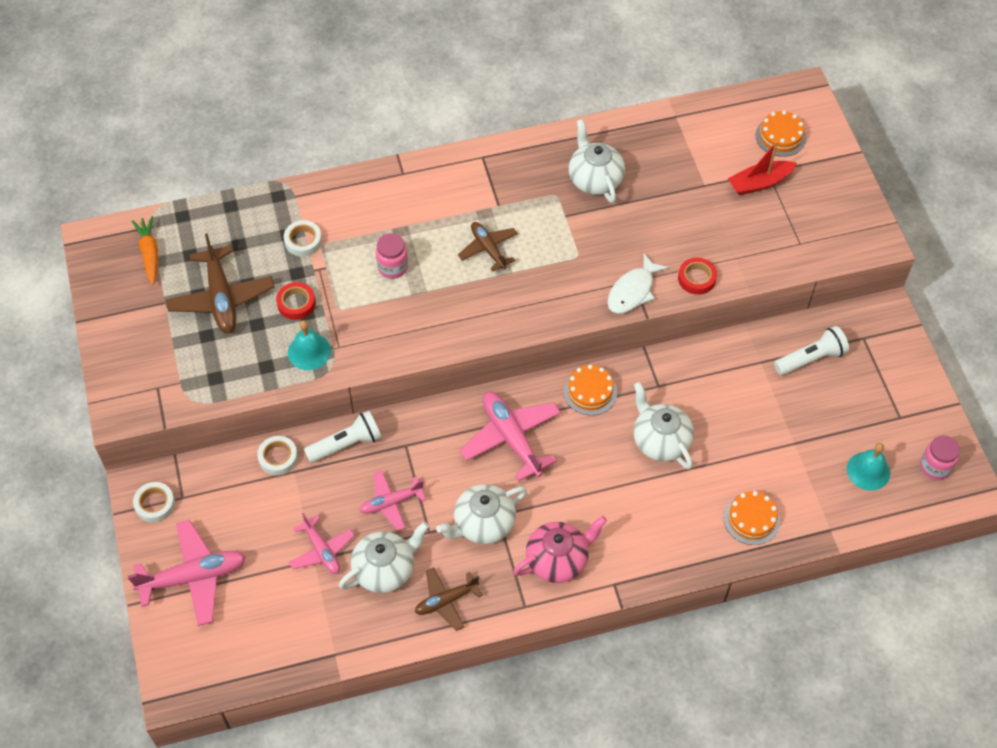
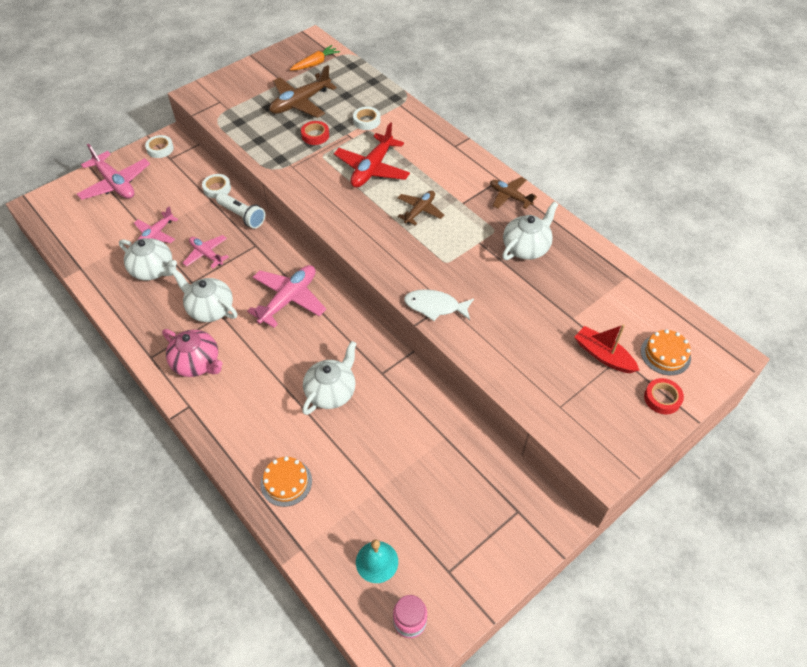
camera: 65 degrees right, 5 degrees down
(309, 351) = (281, 154): turquoise bell -> none
(392, 267) = (372, 169): pink jar -> red plane
(446, 601) = (140, 311): brown plane -> brown plane (510, 197)
(590, 391) = (353, 331): orange cake -> none
(696, 278) = (473, 344): red tape -> red tape (662, 398)
(811, 358) = (470, 475): white flashlight -> none

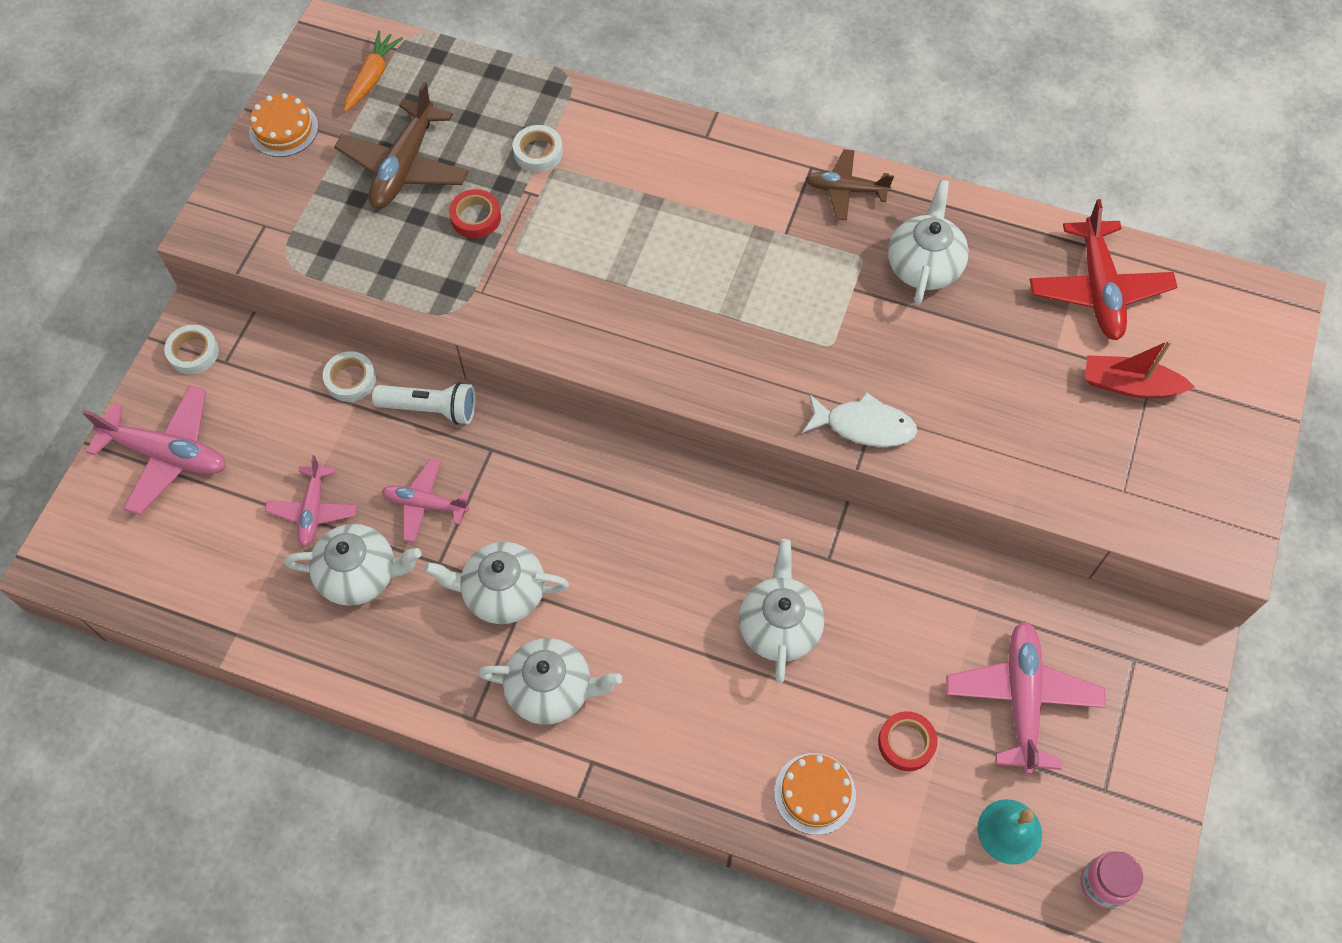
camera: 30 degrees left, 10 degrees up
(197, 363) = (551, 689): pink teapot -> white teapot
(288, 299) = (611, 514): pink plane -> pink plane (1021, 699)
(372, 169) = (610, 236): red plane -> red plane (1098, 289)
(419, 211) = (733, 277): brown plane -> none
(435, 306) = (864, 426): white fish -> white fish turned 150 degrees counterclockwise
(662, 398) = (1237, 410): red tape -> red tape (906, 743)
(665, 354) = (1203, 342): orange cake -> orange cake (283, 129)

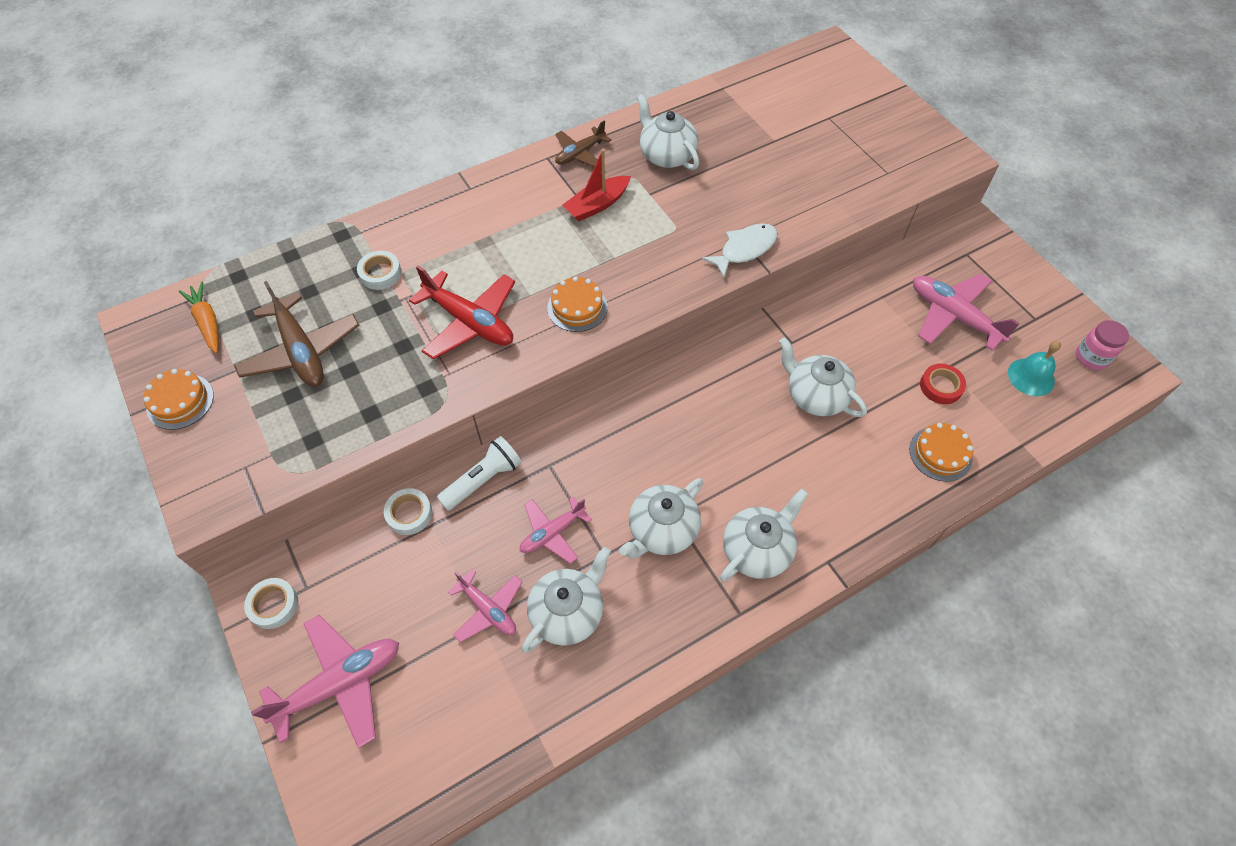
camera: 50 degrees left, 5 degrees down
(475, 217) = (389, 338): red tape -> none
(648, 335) = (577, 307): none -> orange cake
(1098, 289) = (755, 101): red plane -> red plane (469, 322)
(1129, 385) = (826, 128): red boat -> red boat (597, 205)

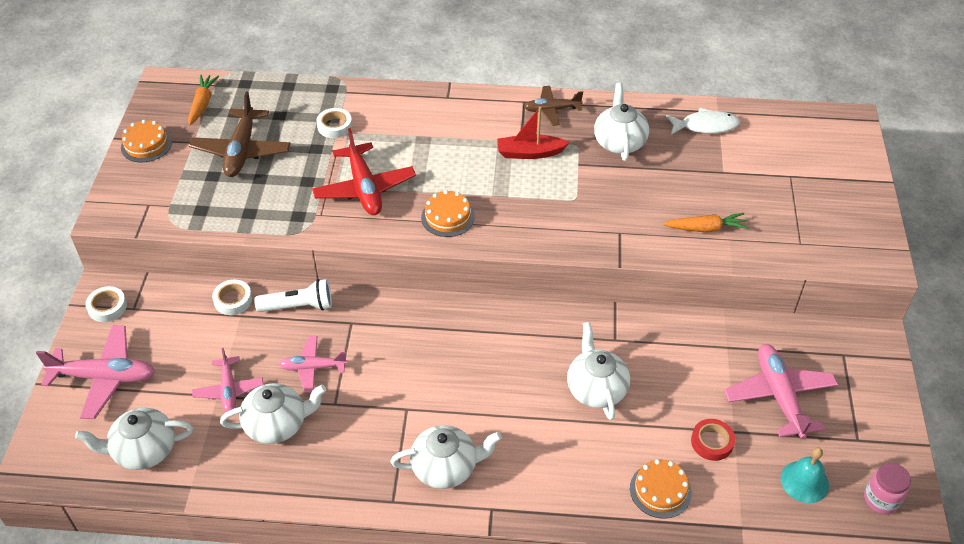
camera: 35 degrees right, 10 degrees down
(662, 531) = (389, 412): white teapot -> white teapot (144, 450)
(744, 249) = (615, 241): white fish -> white fish (705, 126)
(806, 198) = (706, 228): none -> orange carrot

